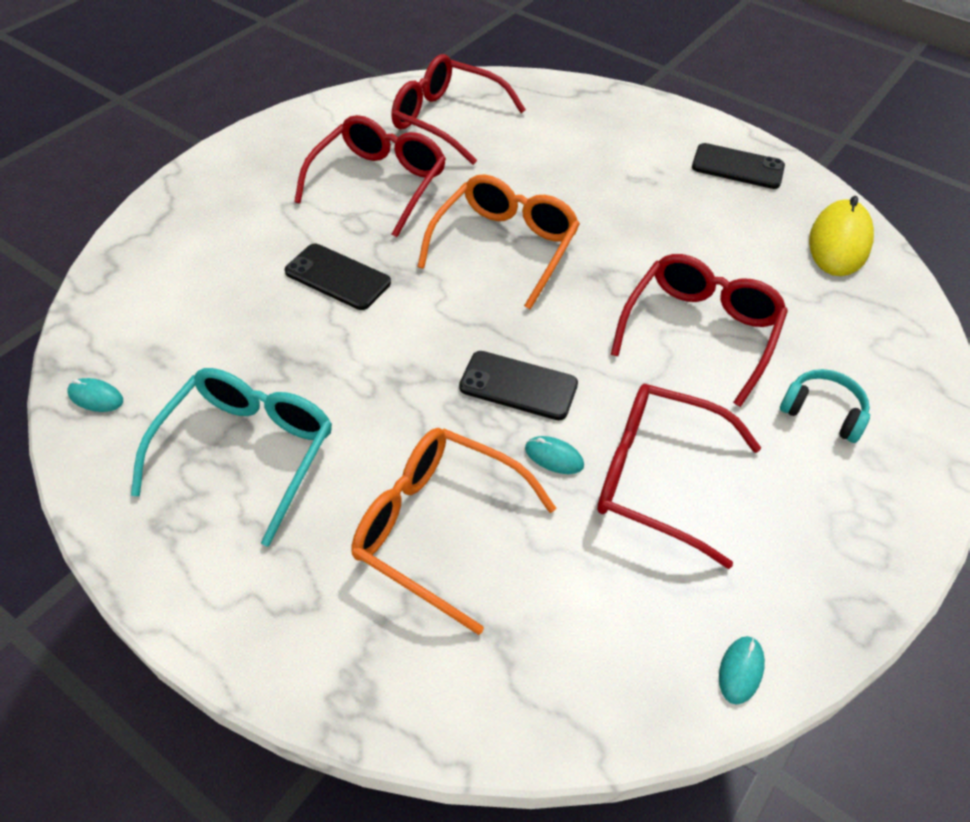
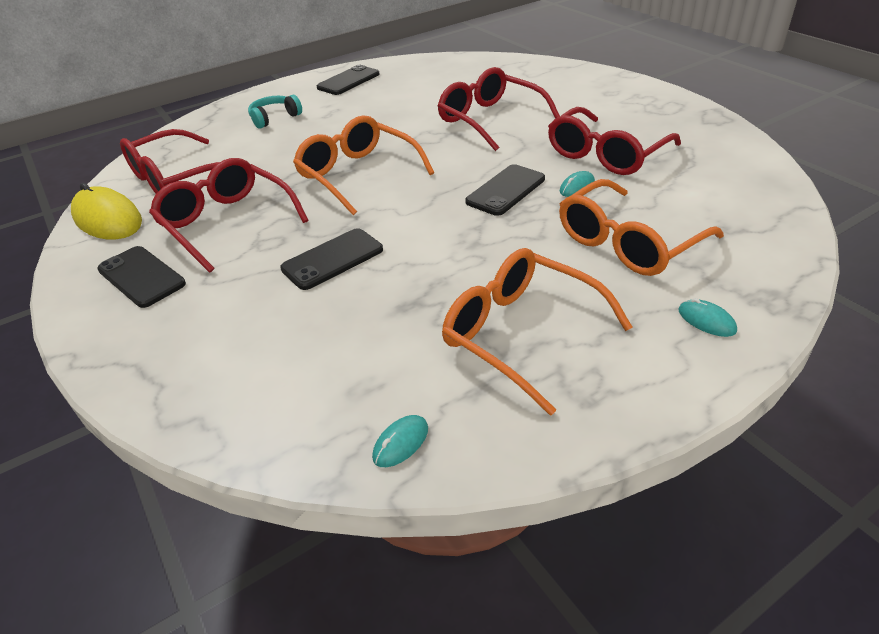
camera: 65 degrees left, 10 degrees down
(247, 452) = (521, 333): turquoise glasses -> orange glasses
(281, 165) = (141, 277): none -> black phone
(740, 670) = (749, 155): turquoise mouse -> turquoise mouse (706, 320)
(823, 412) = (572, 98): turquoise headphones -> turquoise headphones (274, 118)
(839, 242) = (441, 67): yellow mouse -> yellow mouse (108, 219)

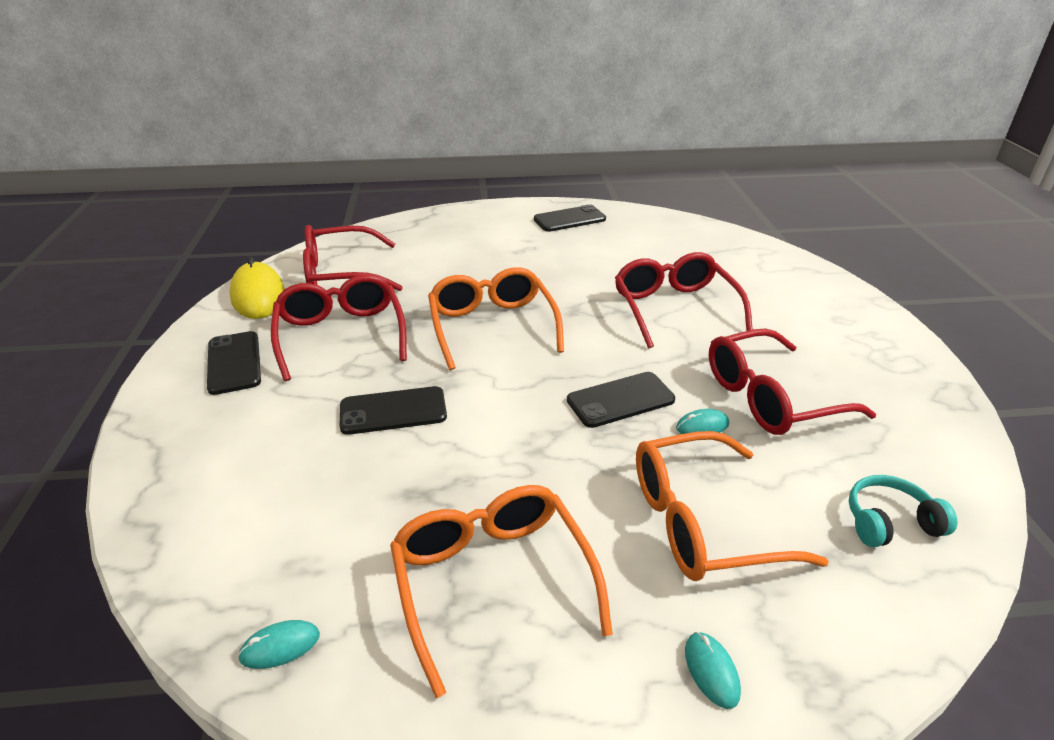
camera: 25 degrees right, 5 degrees down
(274, 118) = (470, 239): turquoise headphones -> turquoise headphones (889, 522)

